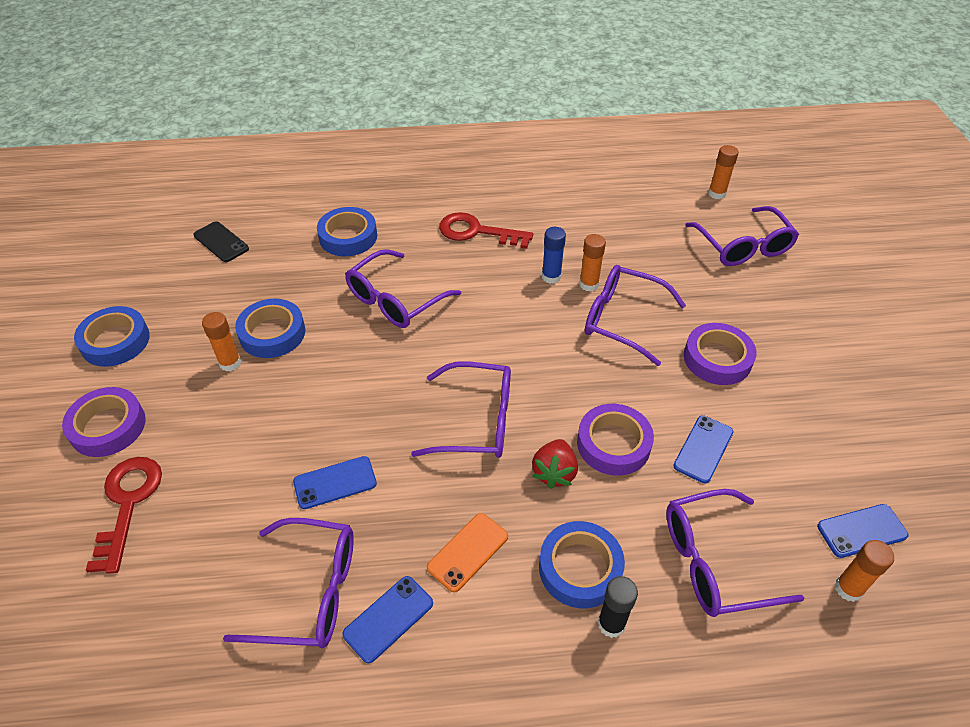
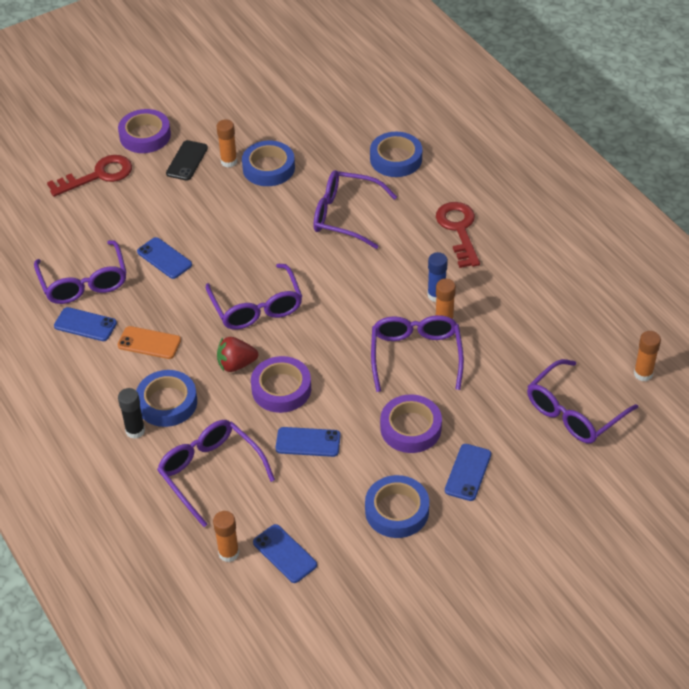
camera: 65 degrees right, 0 degrees up
(115, 341) = (212, 99): blue tape -> blue tape (397, 511)
(221, 242) = (339, 96): black phone -> black phone (187, 161)
(791, 339) = (468, 472): none -> blue phone

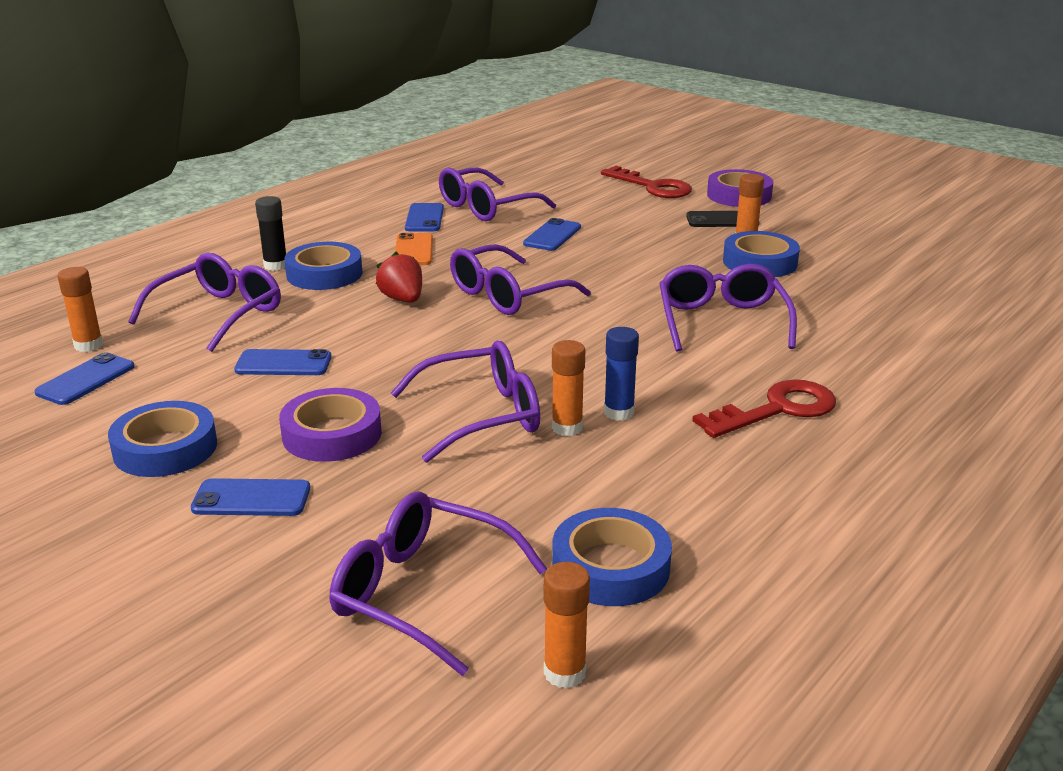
camera: 70 degrees right, 20 degrees down
(281, 389) = (373, 332): purple tape -> none
(308, 442) = (283, 364): blue phone -> blue phone turned 75 degrees counterclockwise
(396, 159) = (875, 337): blue tape -> blue tape (610, 567)

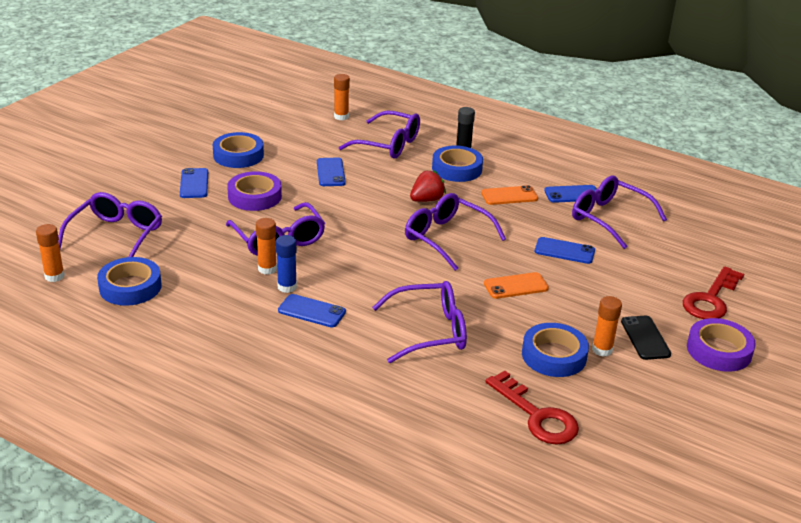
camera: 80 degrees right, 5 degrees up
(86, 380) = (304, 123): blue phone -> blue phone (311, 311)
(624, 267) = (516, 286): none -> orange phone
(777, 409) = (297, 351): red key -> red key (537, 415)

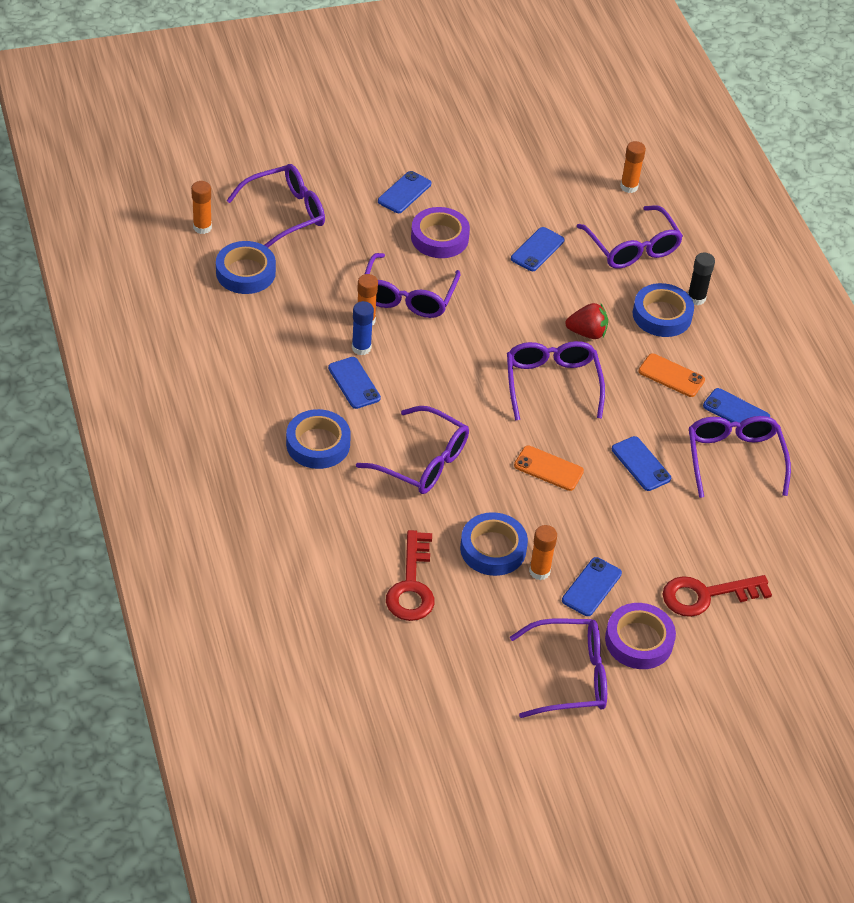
camera: 40 degrees right, 15 degrees up
(238, 155) = (477, 181): blue tape -> blue tape (318, 444)
(645, 338) = (591, 587): black phone -> blue phone
(717, 401) = (570, 676): none -> purple glasses

